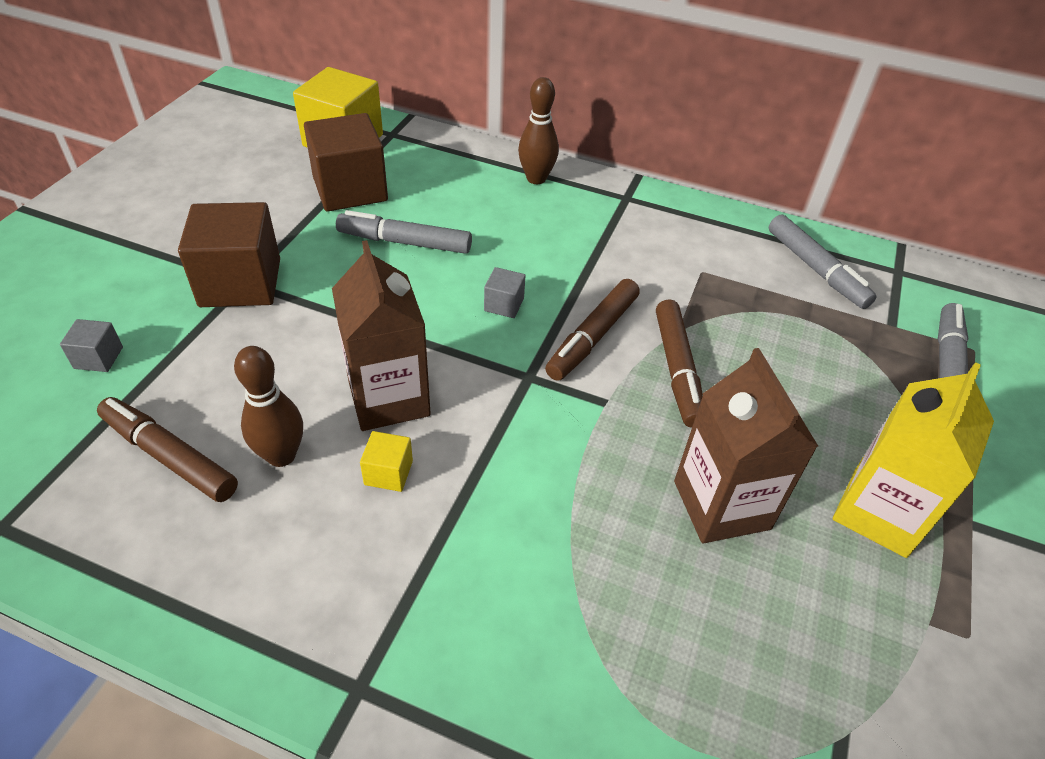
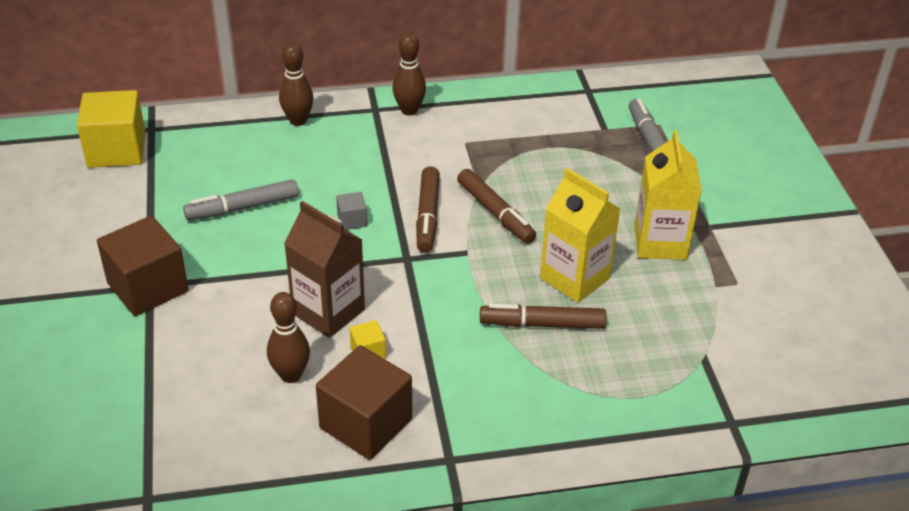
camera: 30 degrees left, 5 degrees down
(98, 358) = (97, 380): grey cube -> none
(169, 456) = (217, 410): brown marker -> brown marker (542, 324)
(350, 189) = (162, 186): brown cube -> brown cube (366, 423)
(663, 212) = (409, 110): none -> brown bowling pin
(721, 505) = (574, 278): brown carton -> yellow carton
(816, 269) = (537, 110): grey marker -> none

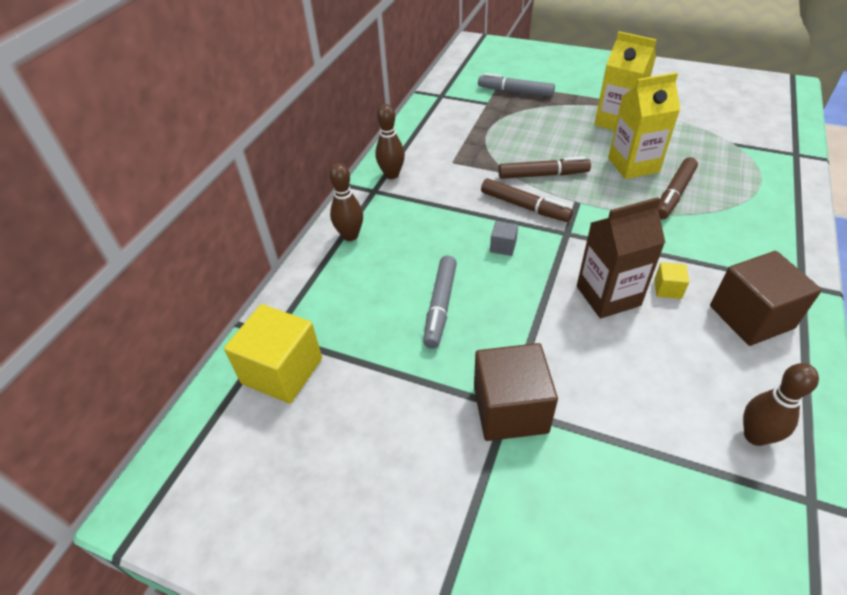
camera: 55 degrees left, 5 degrees up
(290, 375) = (677, 344): brown bowling pin -> brown bowling pin (755, 436)

